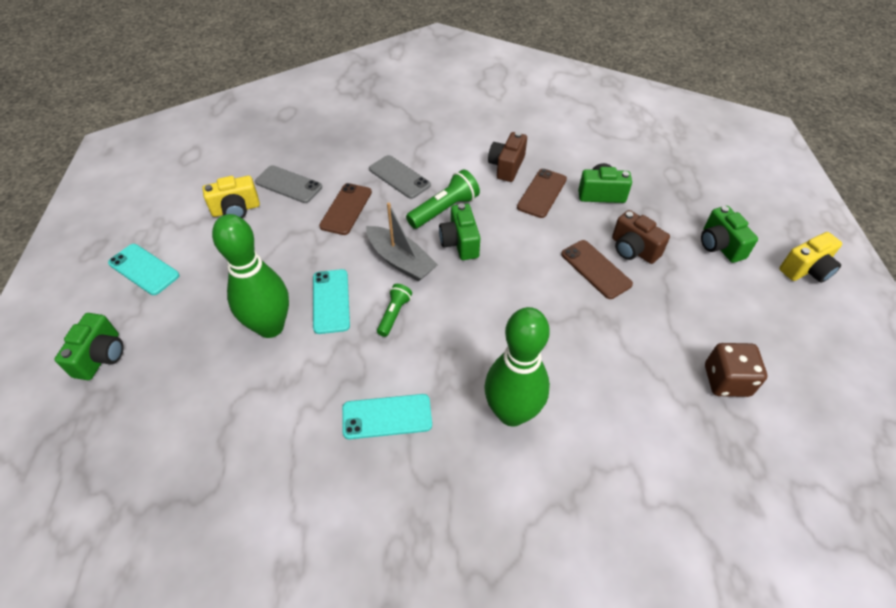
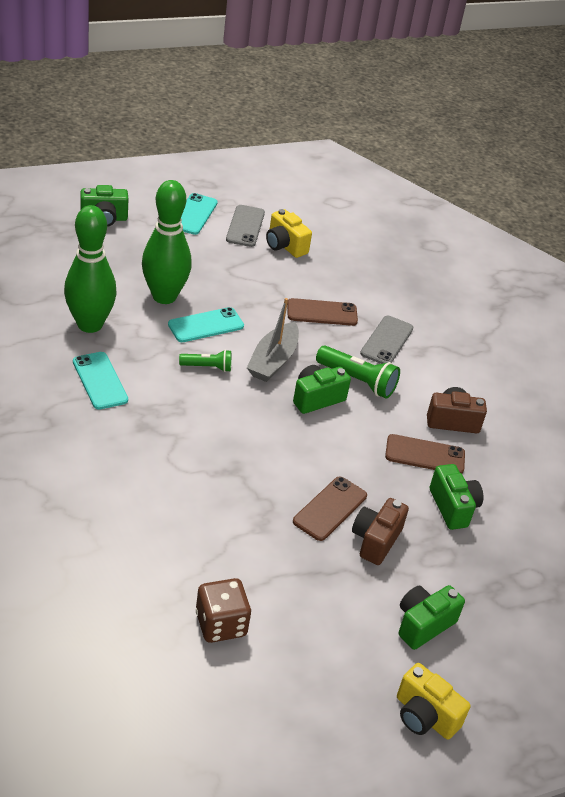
camera: 65 degrees right, 10 degrees down
(288, 184) = (334, 269): grey phone -> grey phone (245, 226)
(512, 413) = (128, 459): green bowling pin -> green bowling pin (90, 324)

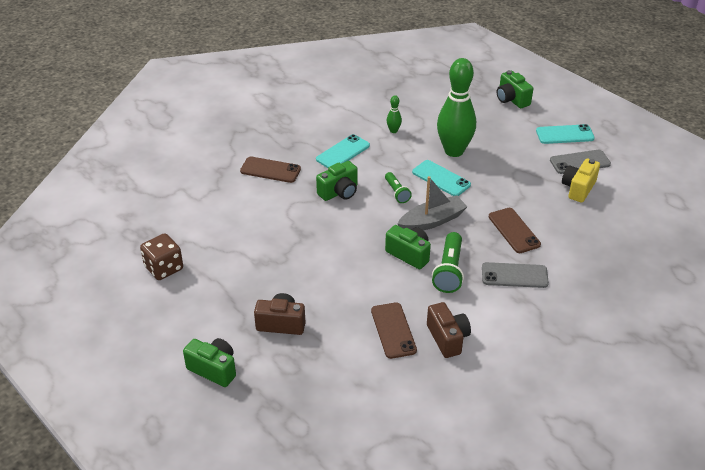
camera: 75 degrees right, 0 degrees up
(90, 324) = (393, 131): green bowling pin -> green bowling pin, size x0.41
(273, 361) = (432, 221): grey boat -> grey boat turned 150 degrees clockwise
(330, 508) = (298, 291): brown phone -> brown phone (270, 170)
(424, 716) = (131, 388): yellow camera -> none
(453, 507) = (345, 360): green camera -> green camera (339, 192)

